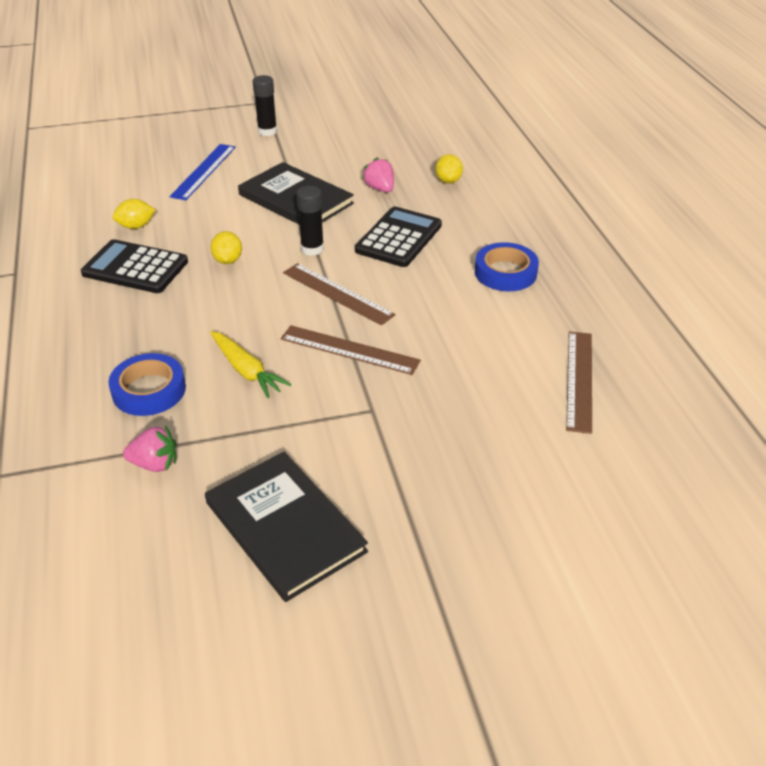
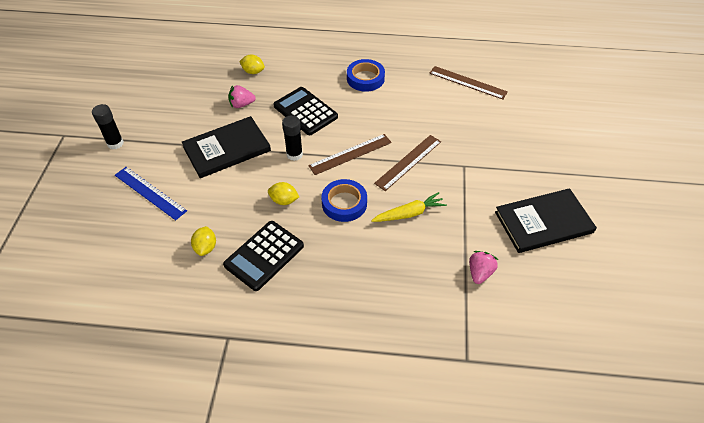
camera: 70 degrees left, 10 degrees up
(149, 390) = (410, 266): blue tape -> blue tape (344, 203)

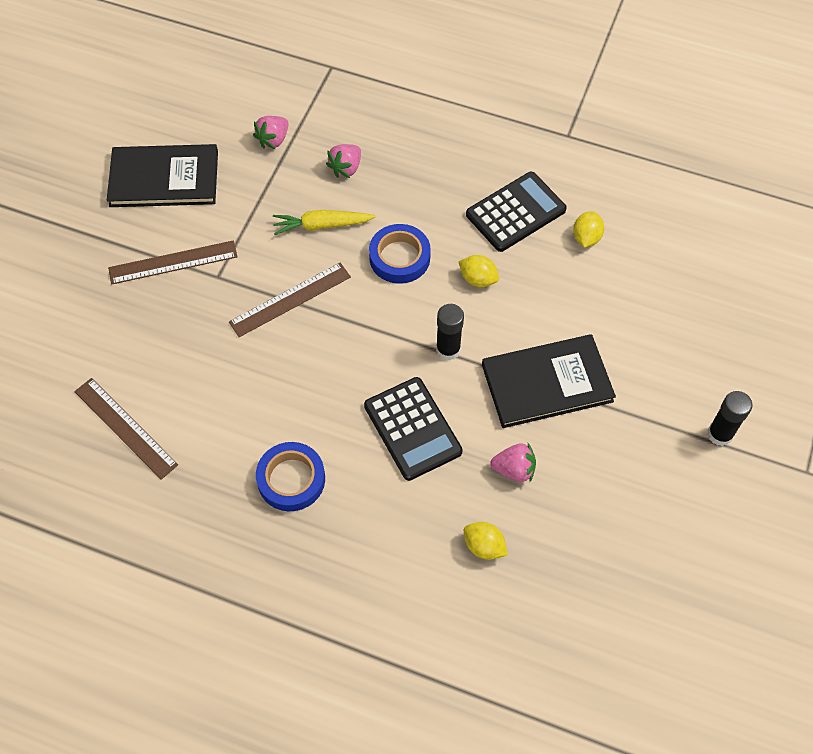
camera: 165 degrees left, 10 degrees up
(150, 193) = (660, 332): blue ruler -> none
(350, 154) = (367, 331): brown ruler -> brown ruler (173, 262)
(410, 262) = (346, 168): none -> pink strawberry

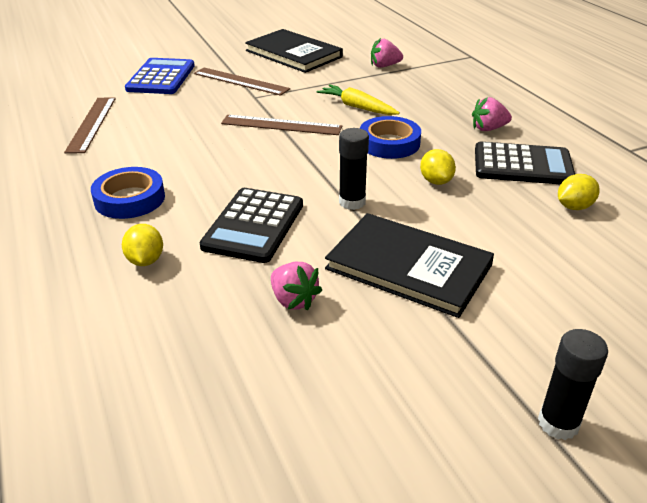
camera: 45 degrees right, 25 degrees down
(87, 314) = (161, 77): none -> blue calculator
(346, 168) = (415, 93): pink strawberry -> pink strawberry (488, 129)
(484, 546) = (186, 330): yellow lemon -> yellow lemon (145, 260)

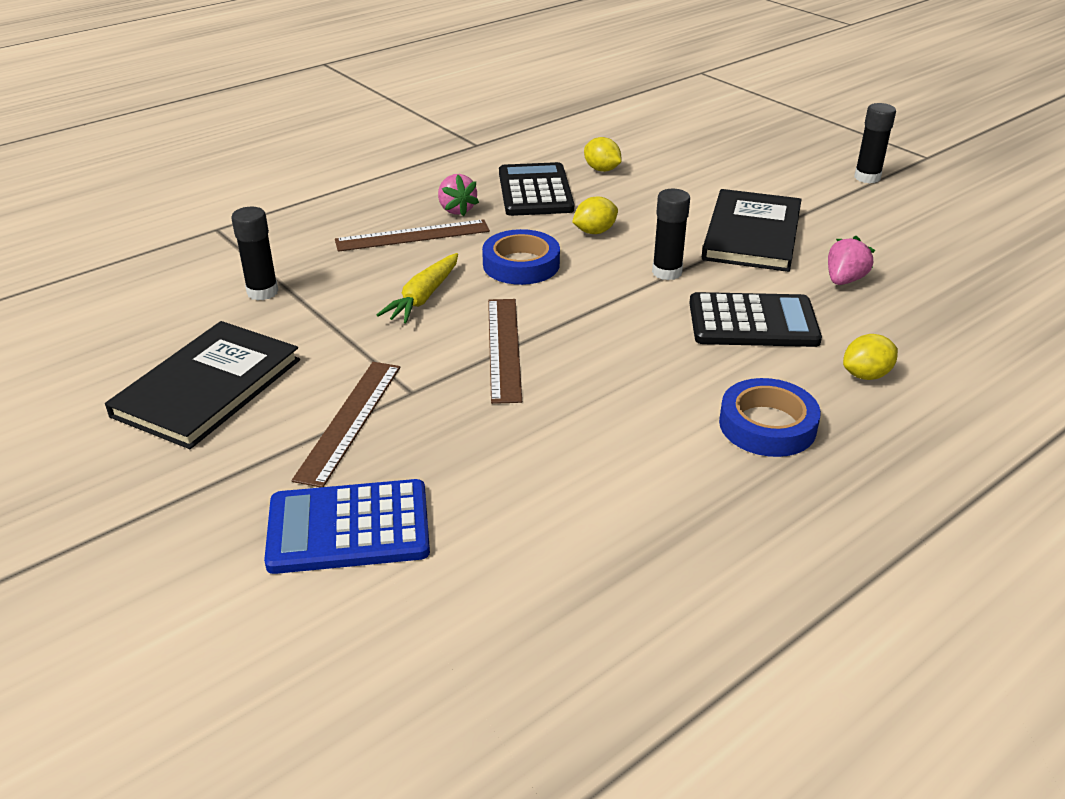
camera: 105 degrees left, 0 degrees up
(91, 124) = (582, 549): brown ruler -> brown ruler (412, 236)
(384, 66) = (262, 292): pink strawberry -> black glue stick

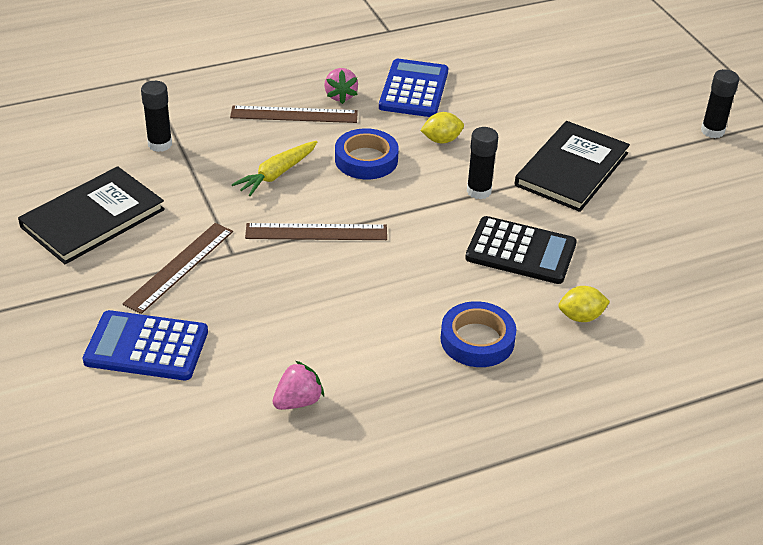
camera: 15 degrees right, 5 degrees up
(504, 348) = (316, 232): brown ruler -> brown ruler turned 75 degrees clockwise
(535, 191) = (414, 89): black calculator -> blue calculator
(602, 170) = (482, 78): yellow lemon -> none
(844, 280) = (621, 229): pink strawberry -> pink strawberry (298, 401)

